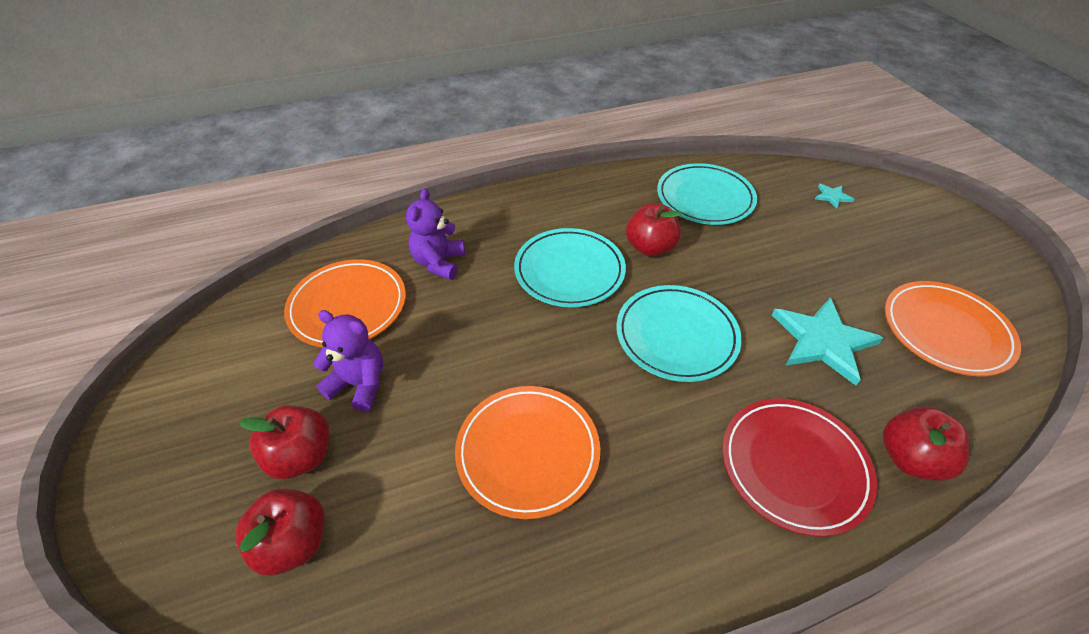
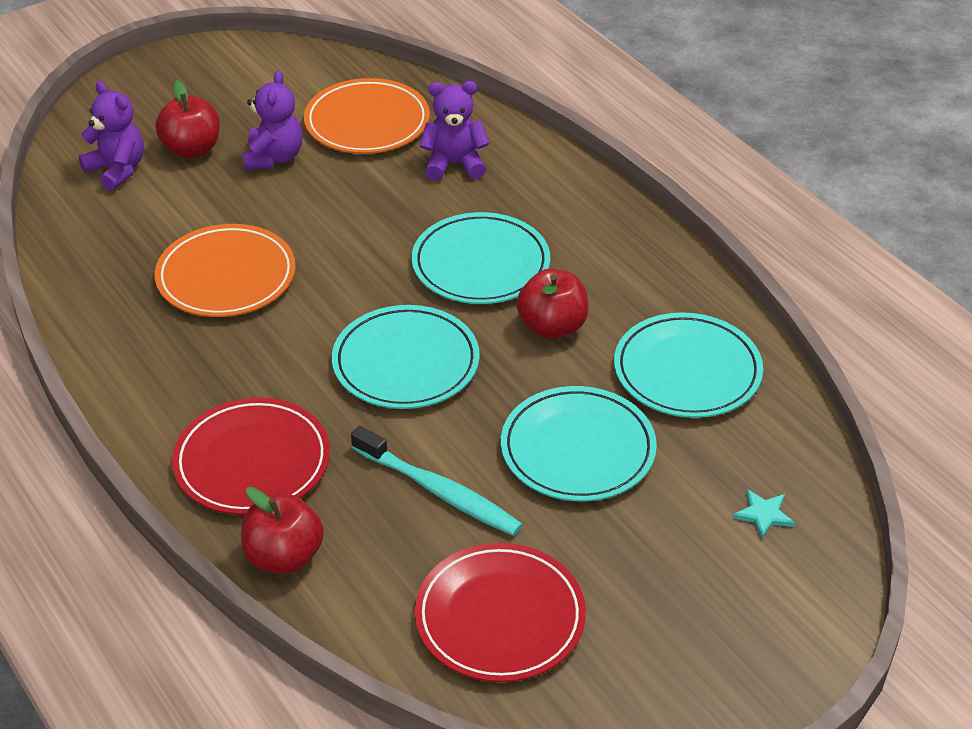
camera: 75 degrees right, 5 degrees down
(293, 543) = (117, 170): red apple -> purple teddy bear
(777, 260) = (578, 449): none -> turquoise plate
(823, 341) = (439, 491): turquoise star -> turquoise toothbrush
(945, 331) = (500, 617): orange plate -> red plate

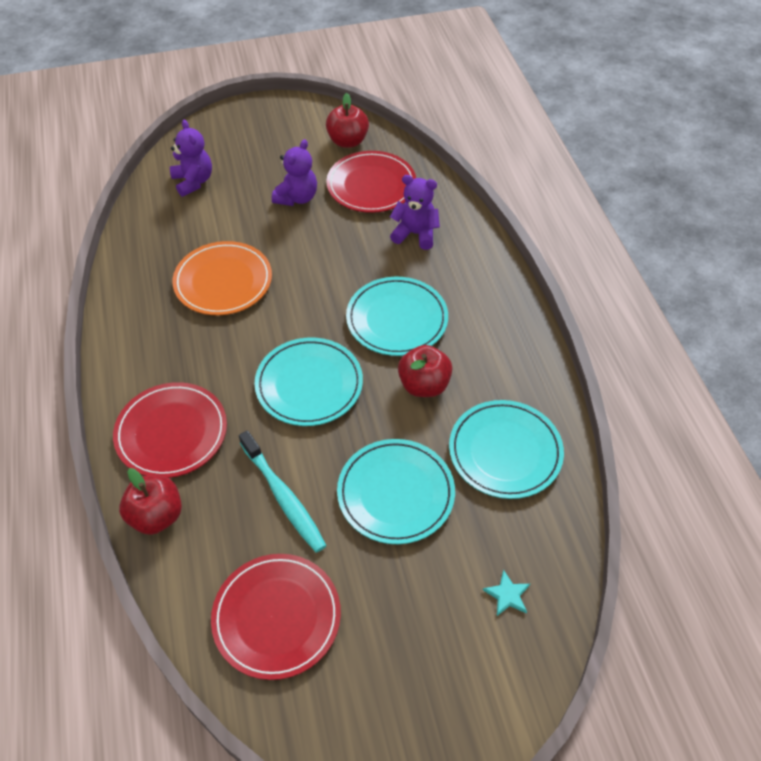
camera: 20 degrees right, 10 degrees up
(192, 149) = (247, 178): red apple -> red apple (347, 141)
(367, 122) = (371, 185): orange plate -> red plate

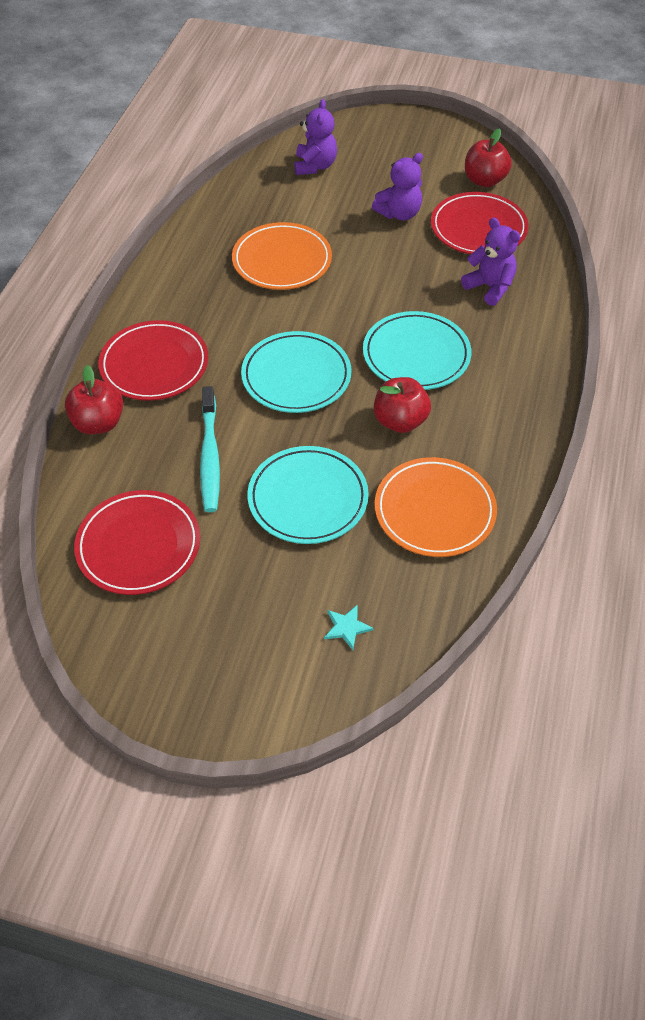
camera: 30 degrees right, 0 degrees up
(505, 452) = (434, 510): turquoise plate -> orange plate

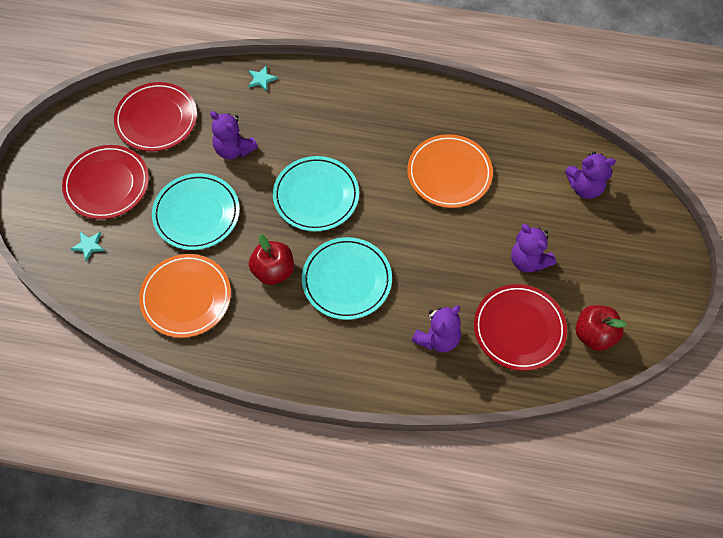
camera: 85 degrees right, 10 degrees up
(98, 423) = (261, 79): red apple -> turquoise star
(154, 364) = (321, 103): red plate -> red plate (107, 184)
(210, 456) = (234, 149): turquoise toothbrush -> purple teddy bear

